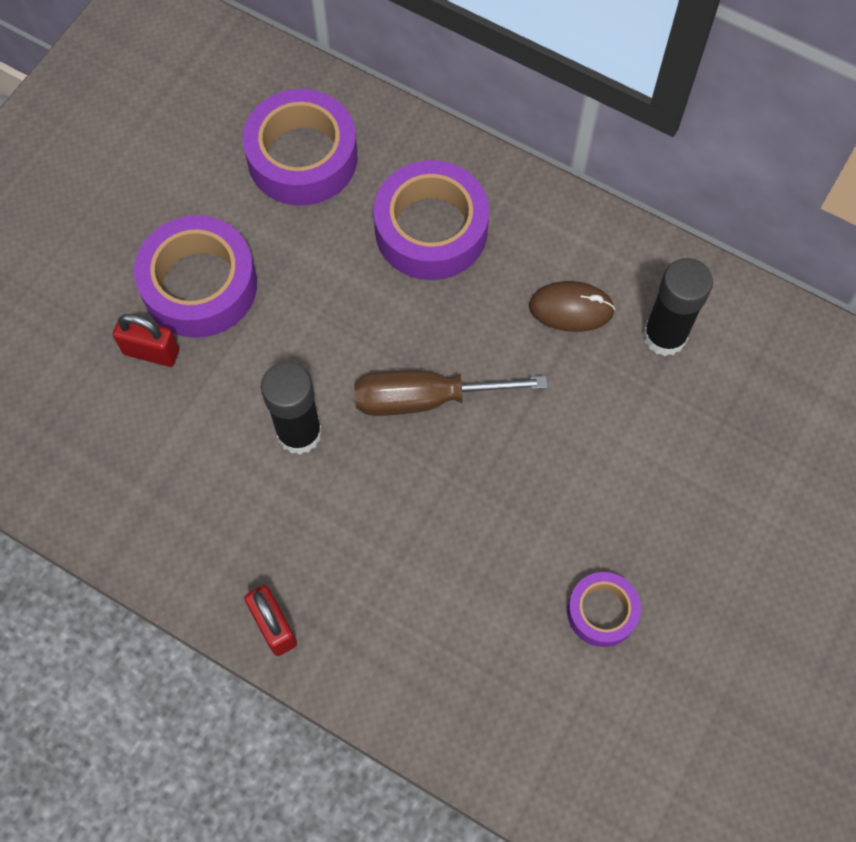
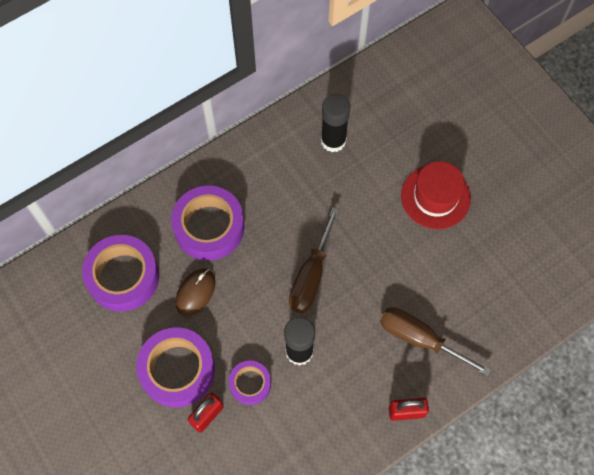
camera: 65 degrees left, 0 degrees up
(400, 599) = (419, 338): none -> brown screwdriver
(571, 308) = (294, 178): brown mouse -> brown mouse (195, 292)
(602, 612) = (468, 242): purple tape -> purple tape (250, 384)
(654, 528) = (435, 197): none -> red hat

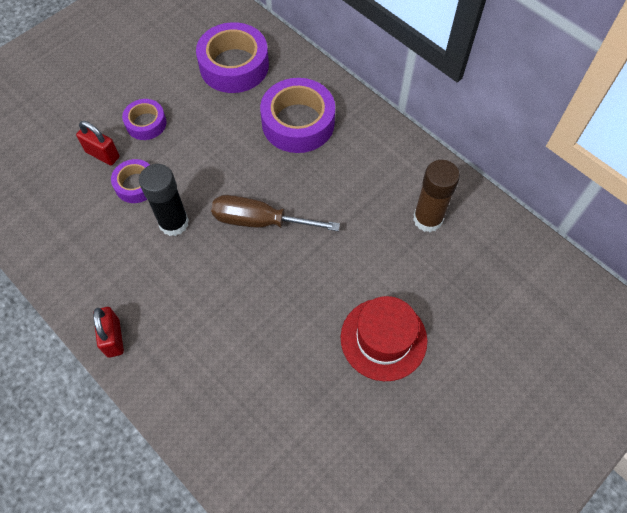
camera: 80 degrees right, 5 degrees down
(177, 370) = (146, 123): purple tape -> purple tape, size x0.55
(195, 292) = (226, 124): brown mouse -> none
(333, 141) = (427, 219): black glue stick -> brown glue stick
(419, 338) = (200, 342): brown screwdriver -> none

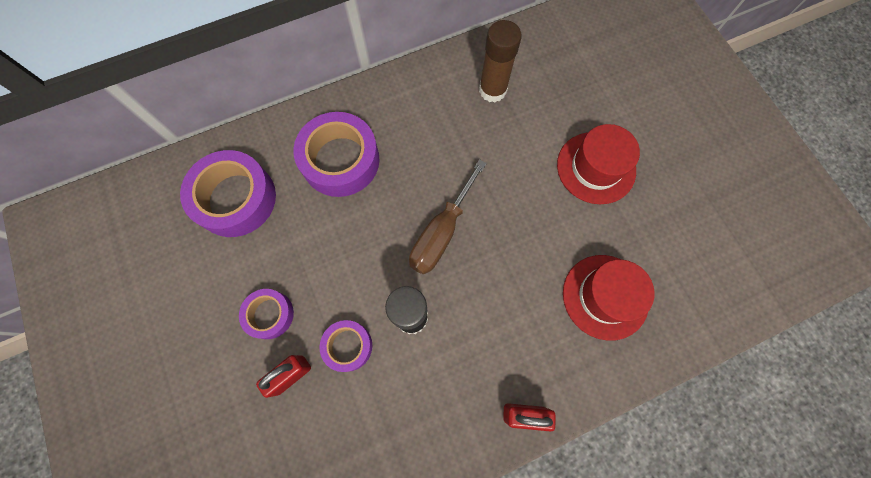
camera: 70 degrees left, 10 degrees up
(246, 382) = (605, 296): none -> red hat

